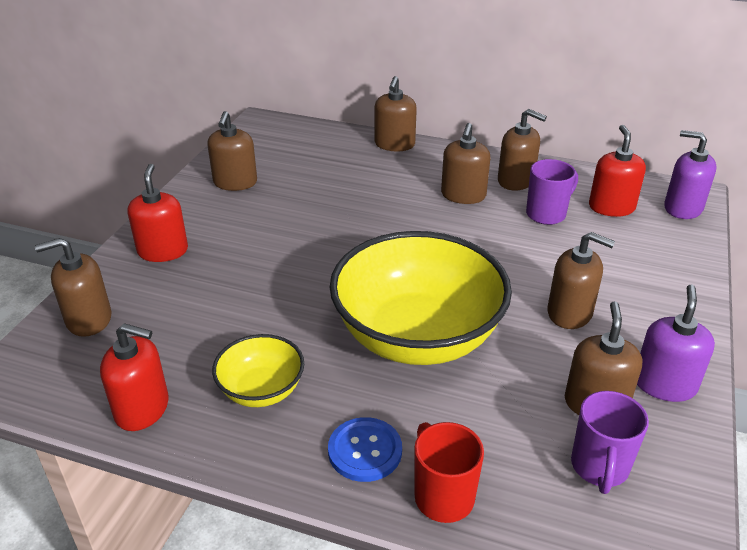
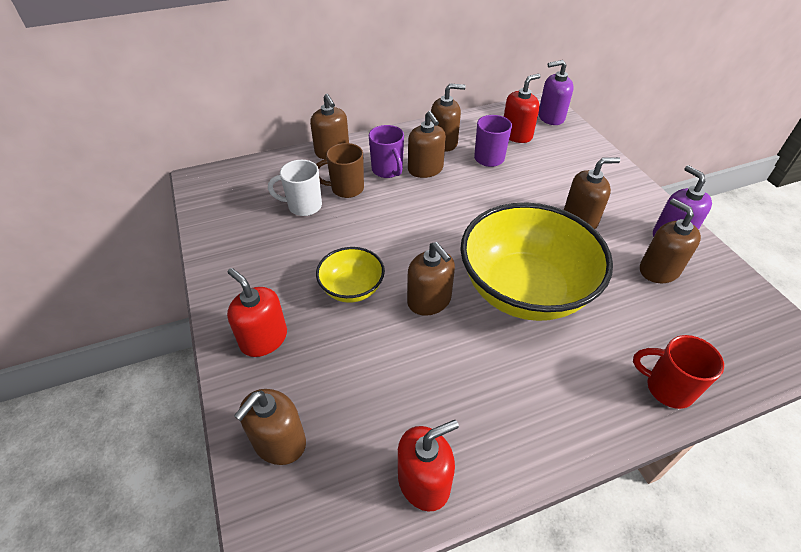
camera: 40 degrees left, 10 degrees up
(235, 182) = (248, 244): brown soap dispenser -> brown soap dispenser (429, 301)
(261, 390) = (484, 400): yellow bowl -> yellow bowl (352, 288)
(313, 175) = (303, 206): none -> white mug
(365, 451) = (595, 393): blue button -> none
(366, 178) = (346, 189): none -> brown mug
(599, 467) = (706, 309): purple mug -> purple mug (387, 170)
(611, 207) = (516, 135): red soap dispenser -> red soap dispenser turned 90 degrees clockwise

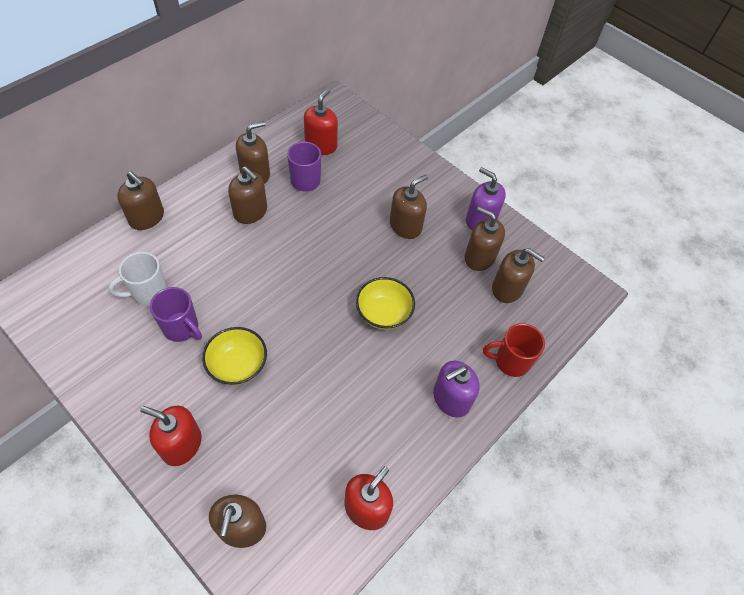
camera: 30 degrees left, 10 degrees up
(346, 189) = (182, 259): brown mug -> none
(387, 170) = (214, 224): purple mug -> purple mug (182, 328)
(429, 301) = (310, 352): brown soap dispenser -> brown soap dispenser (507, 289)
(524, 290) = (383, 313): yellow bowl -> yellow bowl, size x0.48
(551, 117) = (345, 114): purple soap dispenser -> purple soap dispenser (451, 399)

